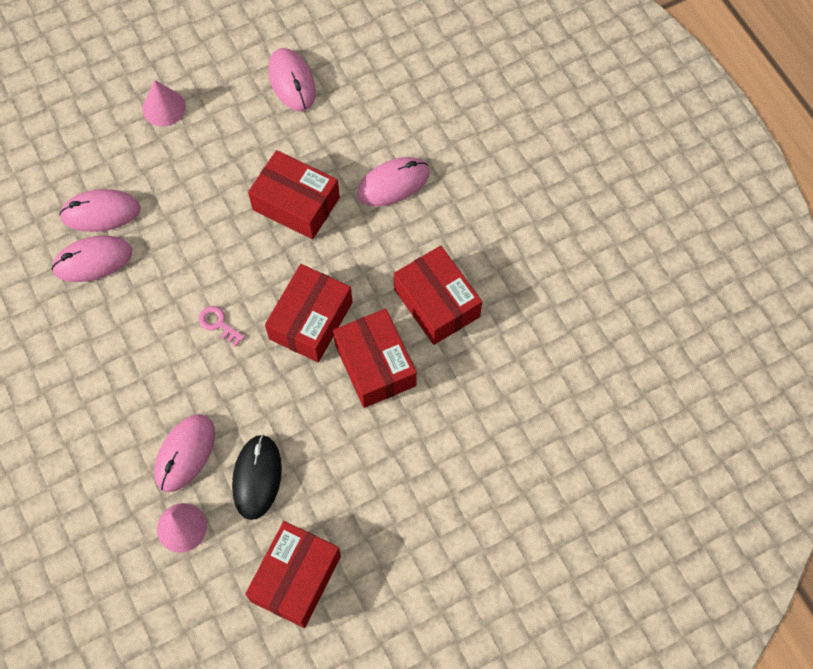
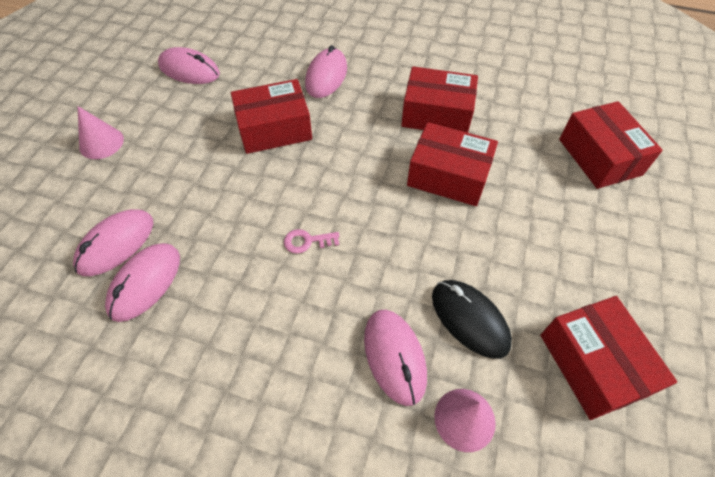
camera: 45 degrees left, 10 degrees down
(311, 320) = (372, 185): red box -> red box (599, 157)

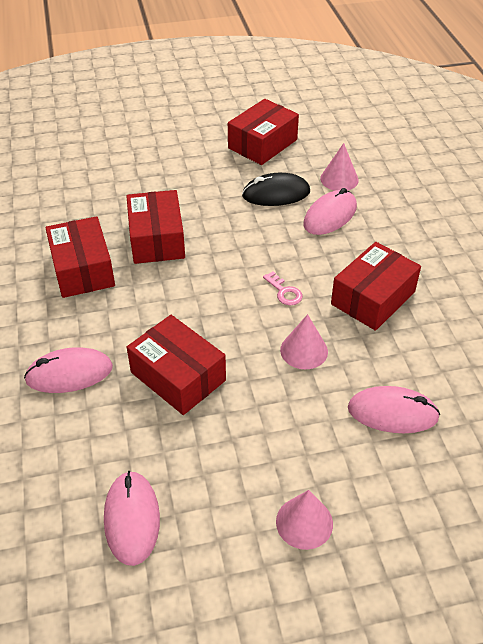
camera: 120 degrees left, 10 degrees down
(145, 283) = (402, 368): pink mouse -> none
(229, 218) = (304, 350): none -> pink cone
(469, 319) = (276, 194): black mouse -> black mouse turned 60 degrees clockwise
(599, 157) = (80, 170): red box -> red box (373, 298)

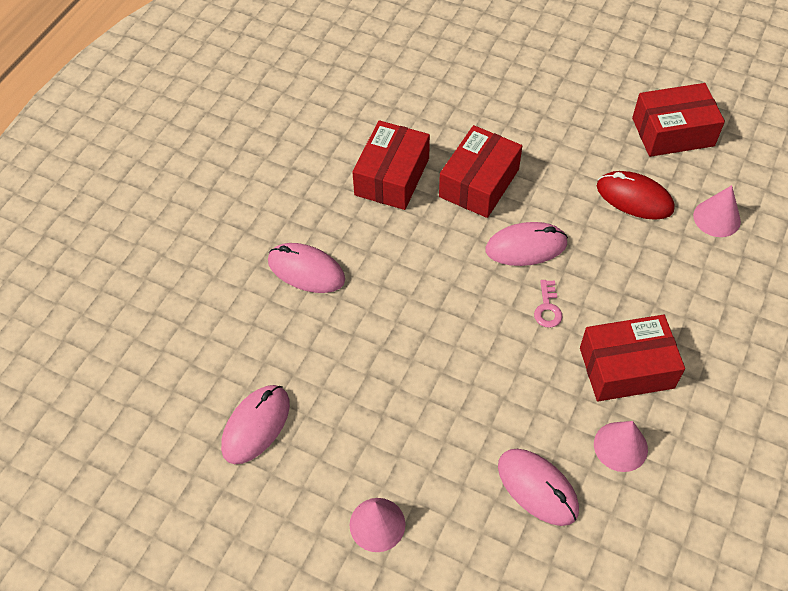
camera: 40 degrees right, 10 degrees up
(178, 376) = (386, 329): red box -> none
(276, 194) = (634, 198): black mouse -> red mouse
(304, 350) = (513, 377): pink cone -> pink cone (620, 446)
(330, 216) = (667, 254): pink mouse -> pink mouse (526, 247)

